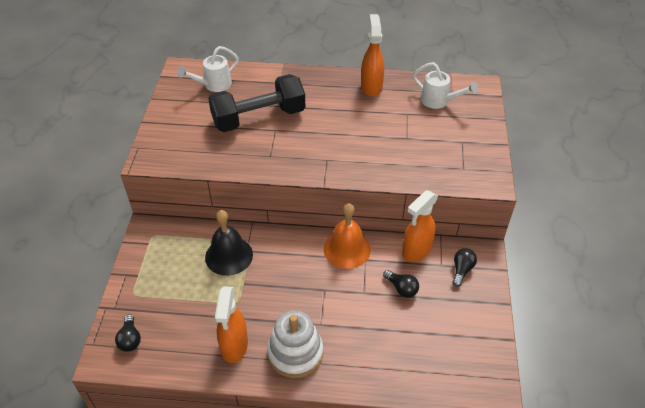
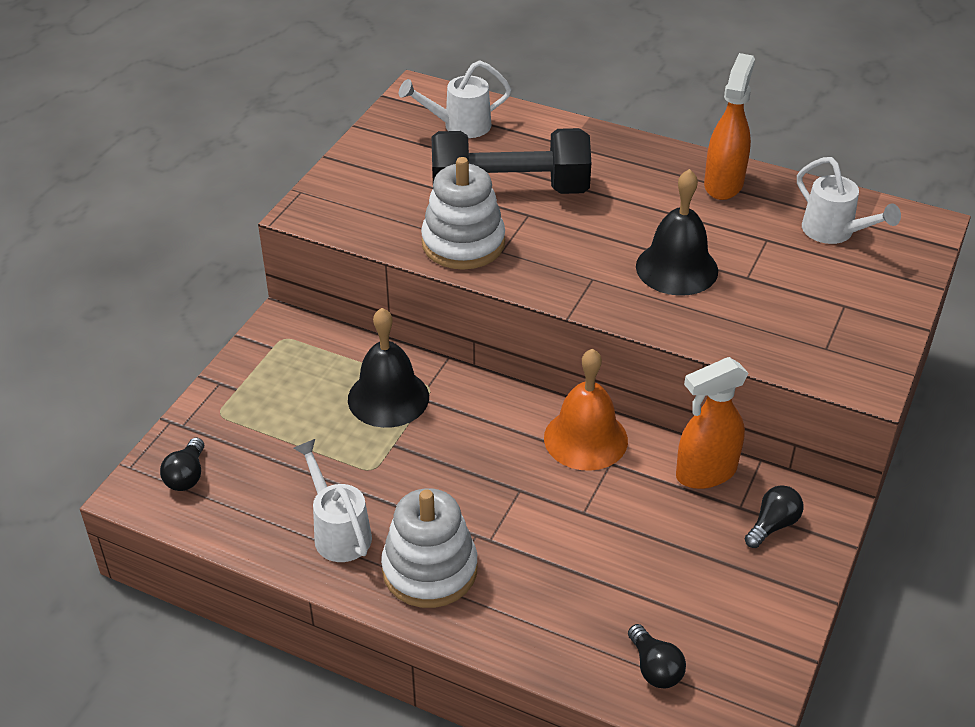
camera: 20 degrees right, 5 degrees down
(234, 346) = (338, 531): orange spray bottle -> white watering can
(246, 156) = (463, 243): none -> white stacking toy
(368, 142) = (677, 268): none -> black bell
(401, 288) = (652, 524): black light bulb -> black light bulb (654, 668)

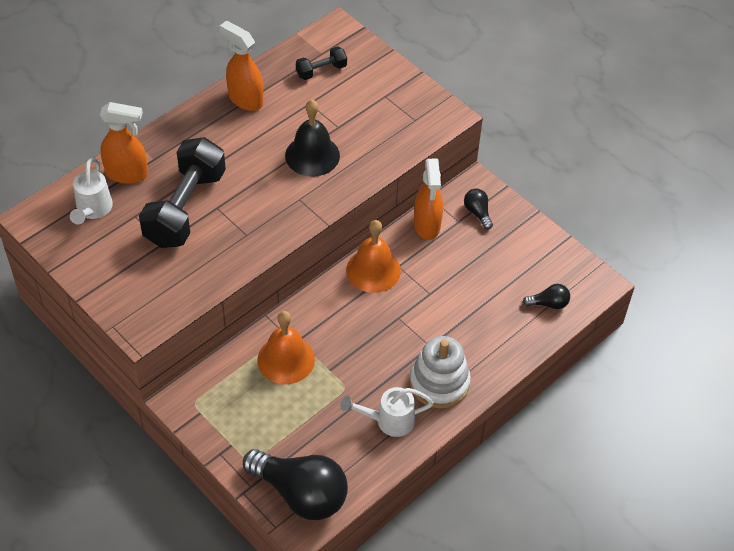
camera: 70 degrees left, 10 degrees up
(187, 476) = (301, 494): black light bulb -> black light bulb, size x2.25
(388, 398) = (286, 359): black bell -> orange bell
(463, 243) = (227, 252): white stacking toy -> none
(530, 133) = (127, 174): none -> orange spray bottle
(834, 233) = (321, 71): white watering can -> black dumbbell

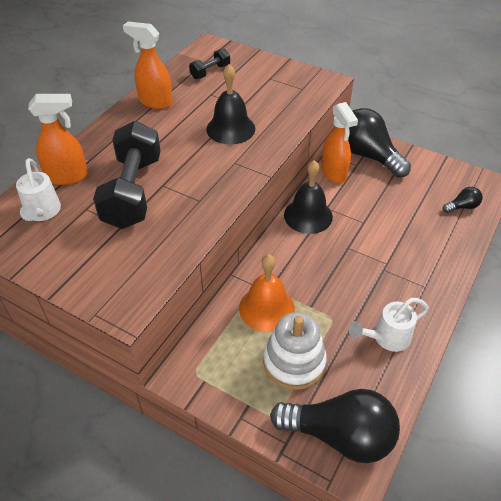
camera: 15 degrees left, 5 degrees down
(373, 270) = (308, 215): orange bell -> black bell
(439, 383) = (412, 292): white stacking toy -> white stacking toy (294, 362)
(477, 213) = (368, 156): black light bulb -> black light bulb, size x2.25

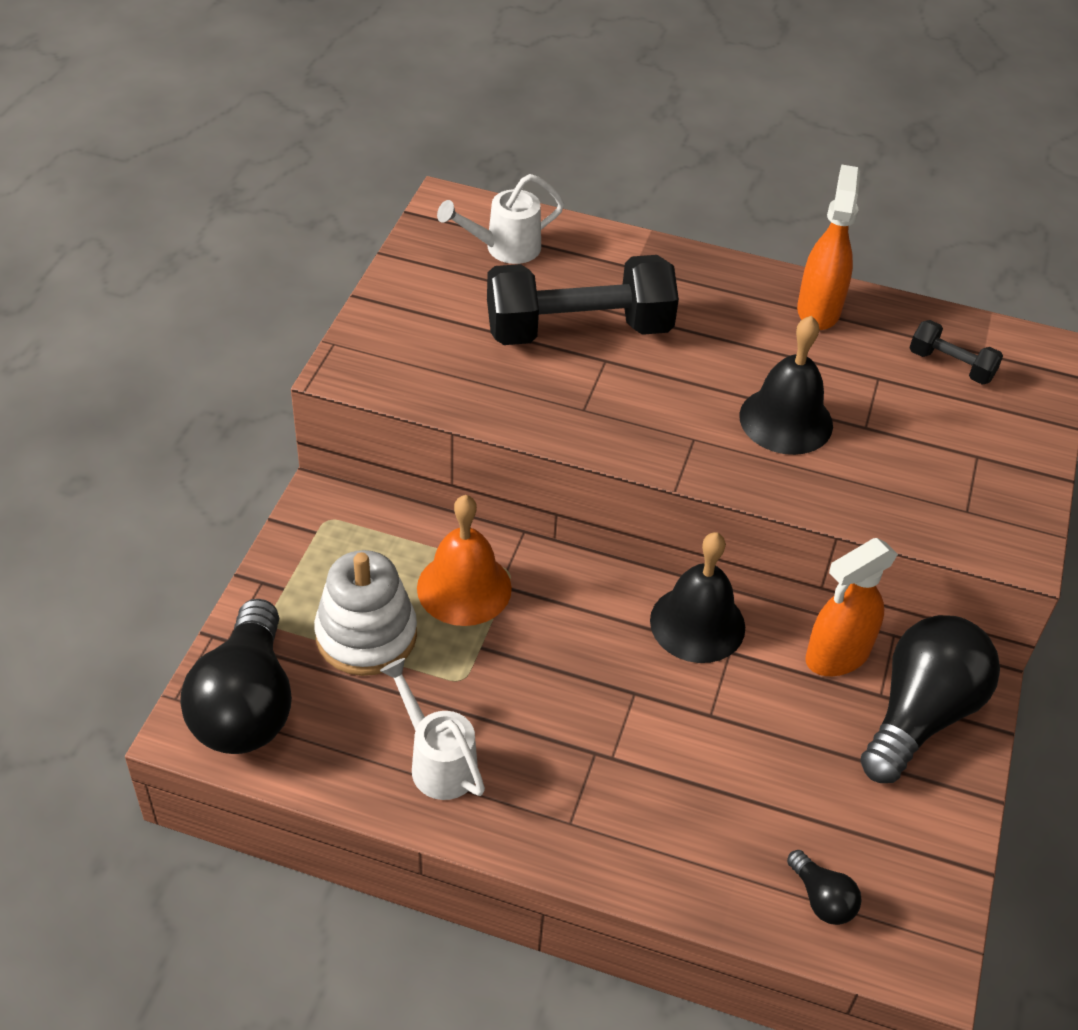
camera: 75 degrees right, 0 degrees up
(68, 176) = (588, 254): orange spray bottle -> none

